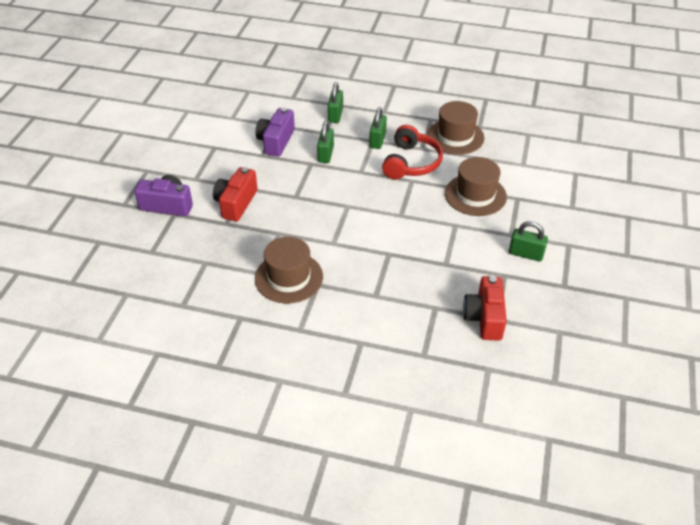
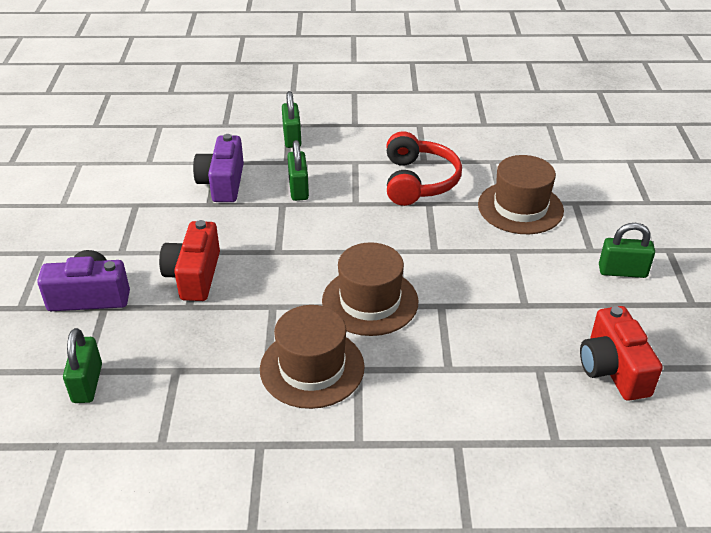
camera: 15 degrees left, 5 degrees down
(377, 140) = (361, 160): green padlock -> green padlock (87, 383)
(455, 137) = (460, 141): brown hat -> brown hat (370, 301)

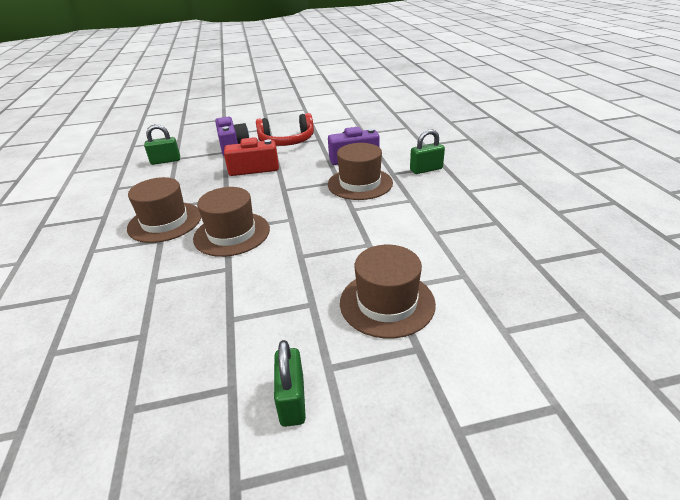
camera: 80 degrees right, 5 degrees down
(298, 189) = (360, 183): green padlock -> brown hat
(418, 181) = (399, 234): red headphones -> red headphones (287, 141)
(613, 369) = (129, 394): red camera -> none

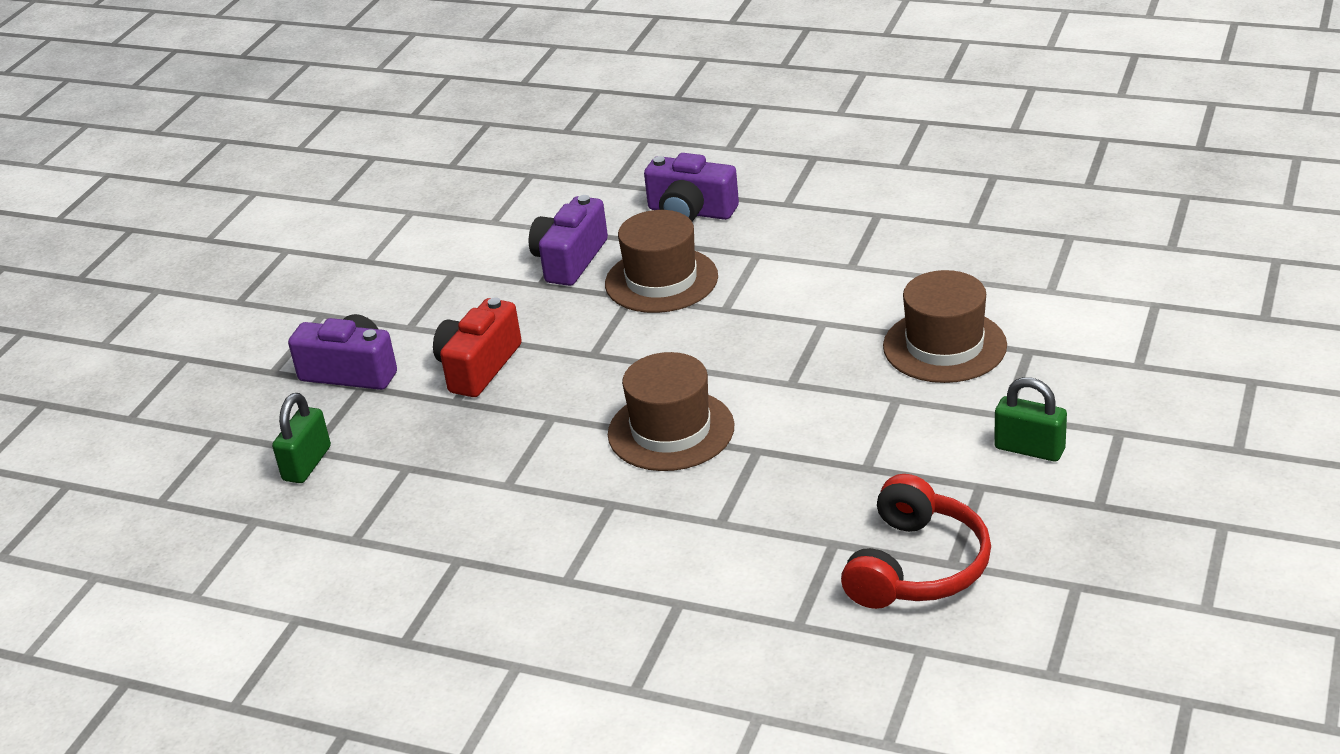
camera: 55 degrees left, 0 degrees up
(165, 222) = (558, 492): brown hat -> none
(287, 141) = (413, 307): red headphones -> red headphones (916, 566)
(426, 169) = (691, 212): green padlock -> purple camera

